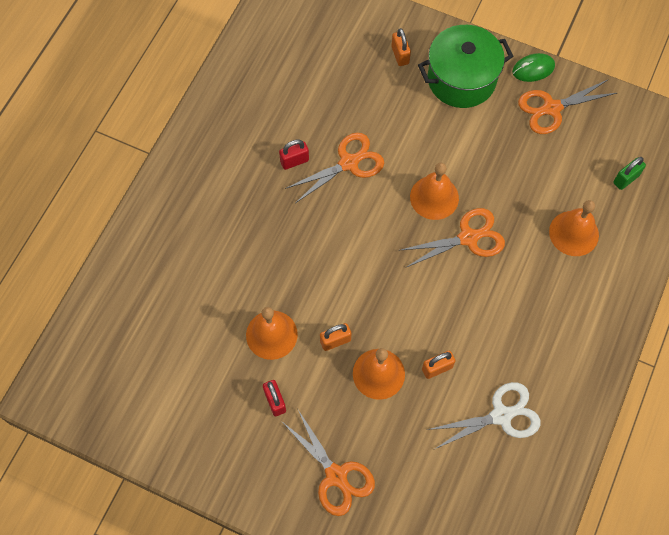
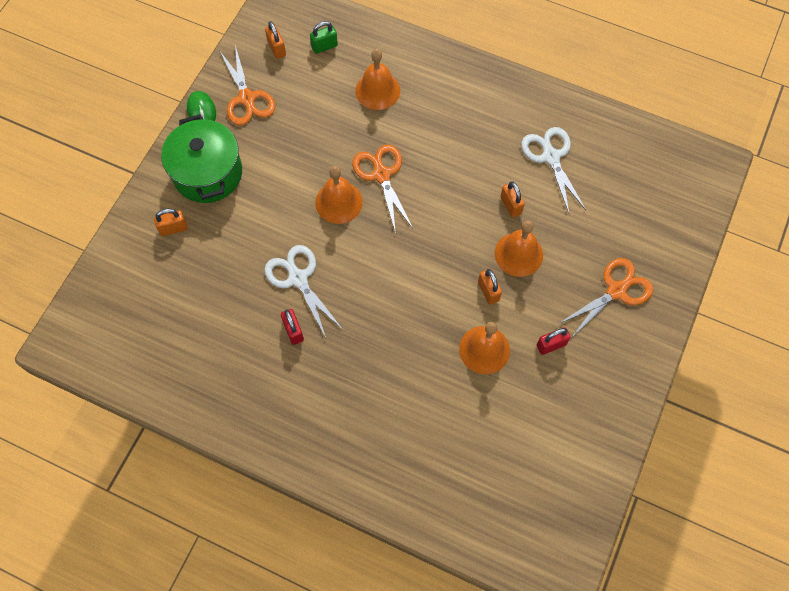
camera: 90 degrees left, 0 degrees up
(348, 163) = (298, 278): orange scissors -> white scissors
(617, 133) = (277, 49): none -> orange padlock
(626, 179) = (324, 46): green padlock -> green padlock turned 75 degrees counterclockwise

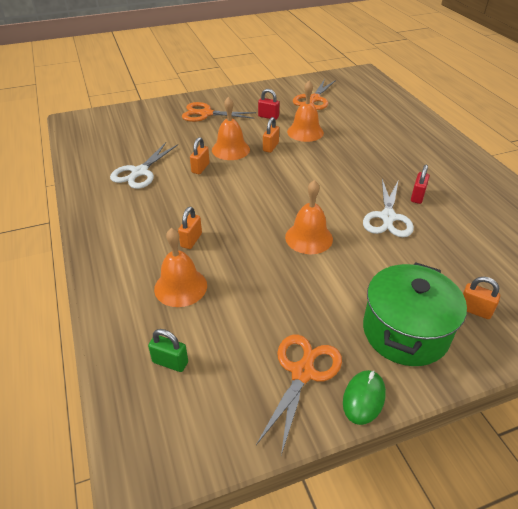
camera: 135 degrees left, 25 degrees down
(277, 49) = (216, 402): orange padlock -> orange padlock (191, 240)
(381, 175) = (256, 232): orange scissors -> orange scissors (314, 99)

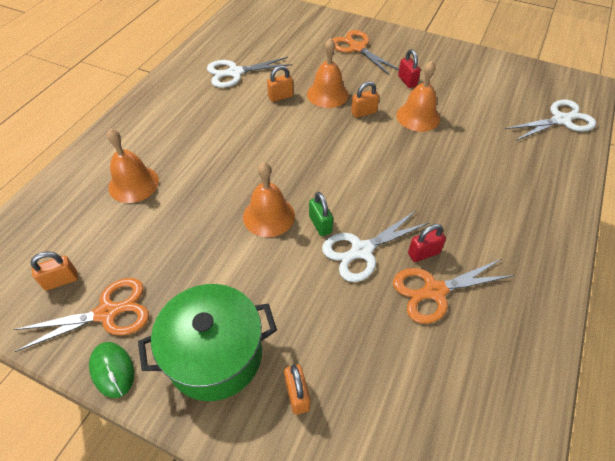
camera: 45 degrees right, 10 degrees up
(170, 362) = (56, 231): green padlock -> green padlock (320, 224)
(191, 240) = (189, 153): orange padlock -> orange padlock (61, 280)
(314, 99) = (480, 87): orange scissors -> orange scissors (434, 291)
(364, 398) = (112, 370): green mouse -> green mouse turned 75 degrees clockwise
(377, 95) = (561, 120): none -> white scissors

